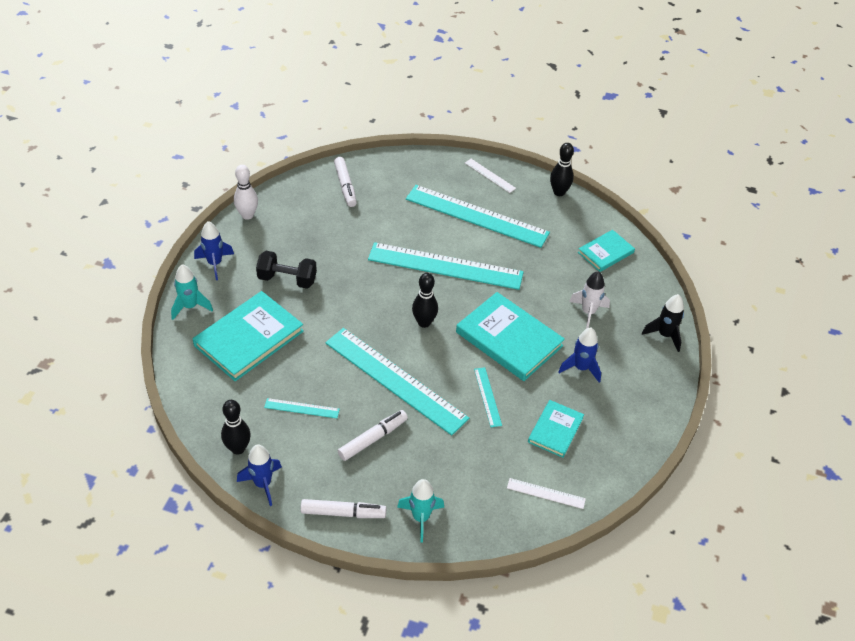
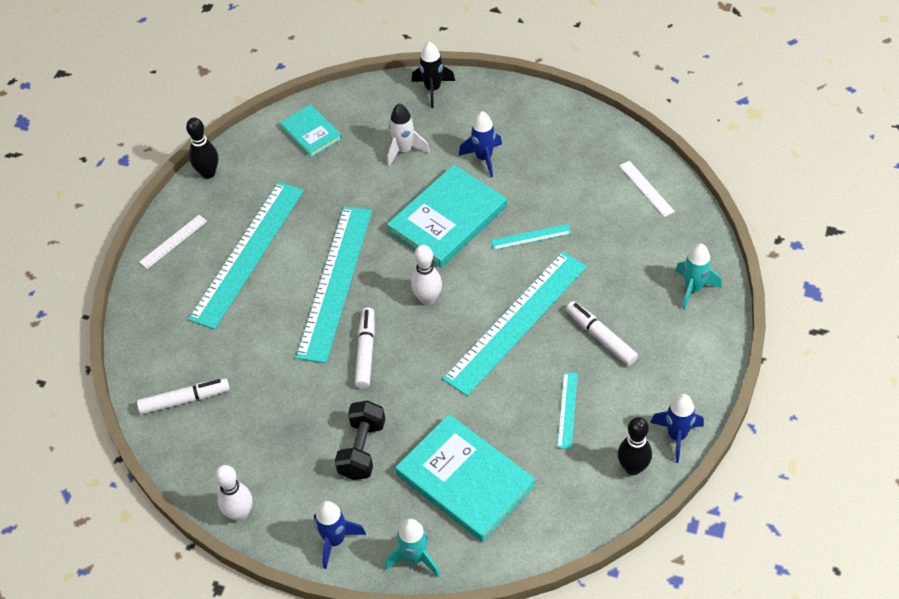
camera: 85 degrees left, 5 degrees up
(343, 513) = (700, 356): white marker -> white marker (366, 352)
(424, 322) = (428, 299): black bowling pin -> white bowling pin
(546, 493) = (646, 188): white ruler -> white ruler turned 45 degrees counterclockwise
(555, 430) = (568, 180): turquoise book -> none

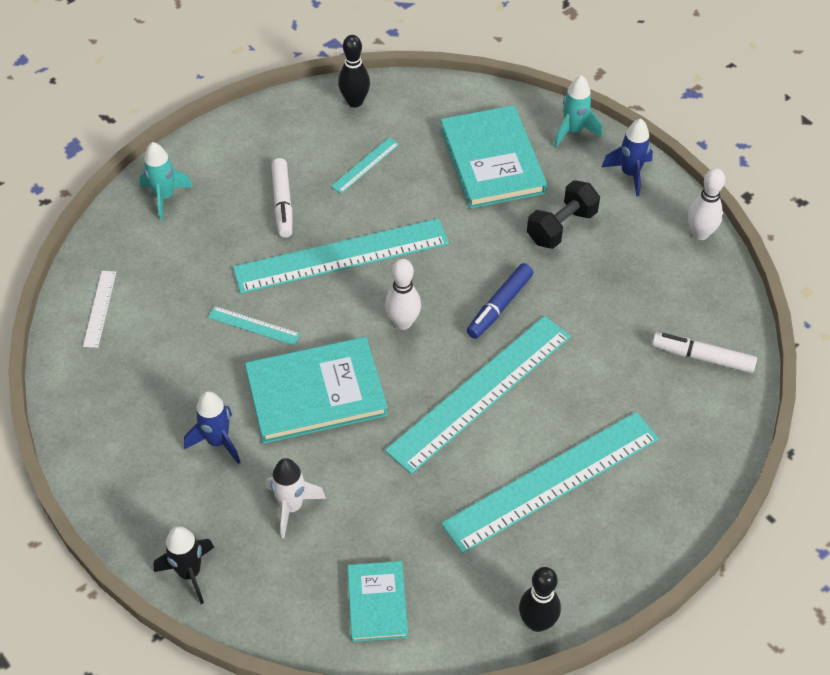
camera: 150 degrees left, 0 degrees up
(173, 241) = (628, 548): white ruler -> none
(366, 352) = (499, 306): white marker -> blue marker
(677, 436) = (300, 104): blue rocket -> none

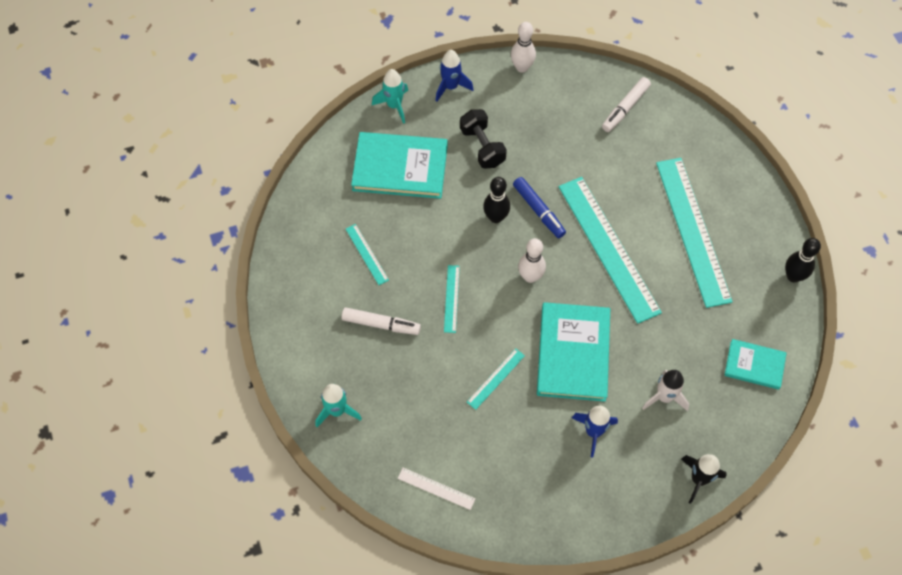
camera: 70 degrees left, 10 degrees up
(341, 255) = (451, 298): turquoise ruler -> turquoise ruler, size x0.43
(355, 102) = (295, 241): black bowling pin -> black bowling pin (496, 217)

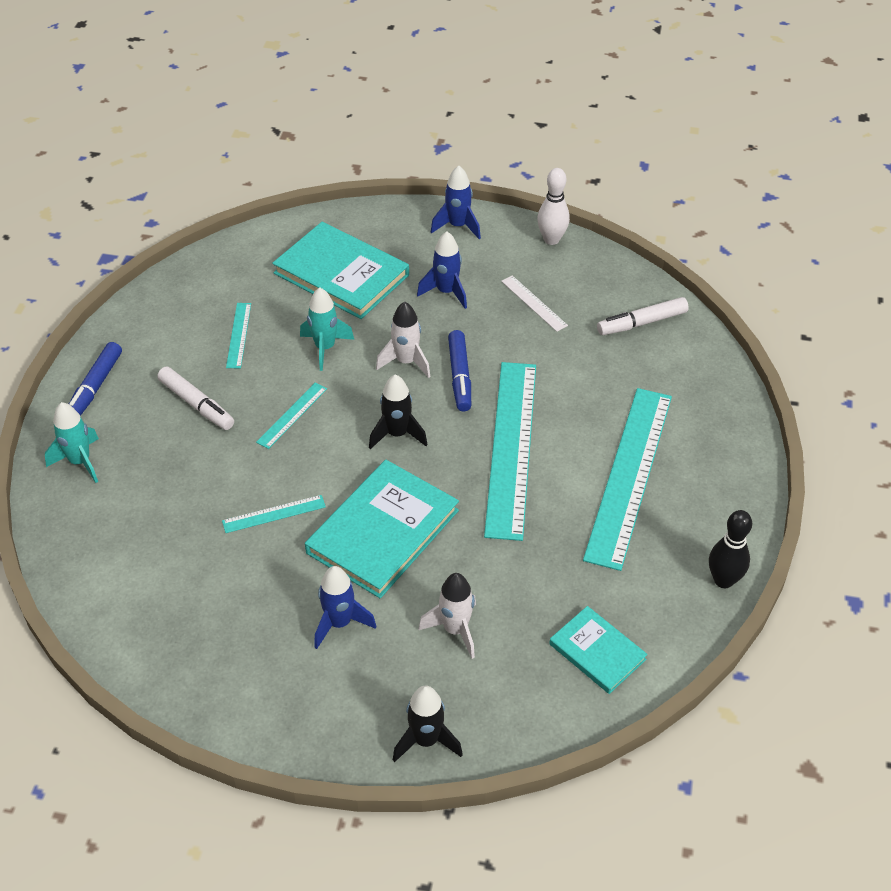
camera: 30 degrees right, 15 degrees down
(299, 348) = (94, 387): none -> blue marker
(394, 105) = (383, 219): turquoise rocket -> turquoise rocket (325, 348)
(436, 488) = (115, 588): white ruler -> white ruler (534, 303)
(482, 147) = (446, 292): black dumbbell -> blue rocket
(496, 217) = (406, 362): black bowling pin -> white rocket
(530, 277) = (397, 434): white bowling pin -> black rocket

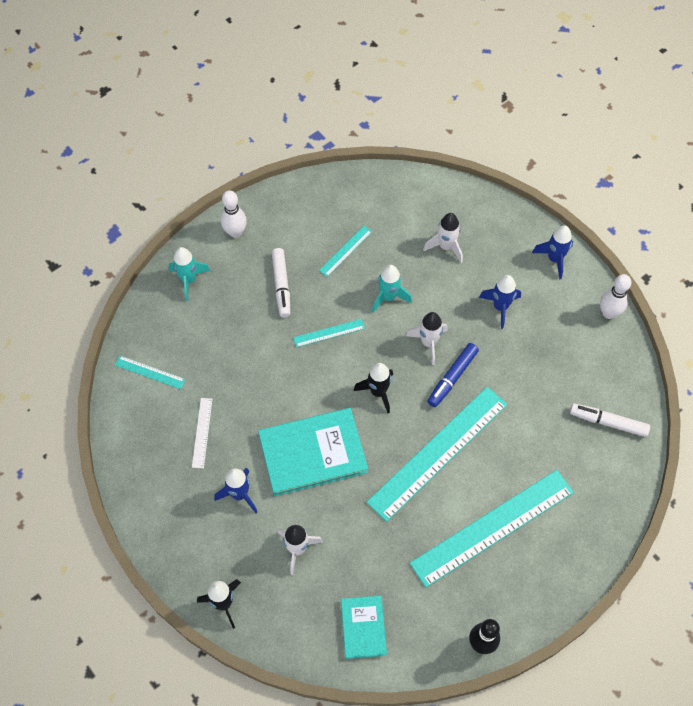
camera: 40 degrees right, 15 degrees up
(94, 387) = (235, 232): blue marker -> white bowling pin
(274, 514) = (263, 395): turquoise ruler -> turquoise ruler (150, 372)
(341, 274) = (446, 247): turquoise book -> white rocket
(534, 303) = (550, 356): white ruler -> white ruler (202, 432)

